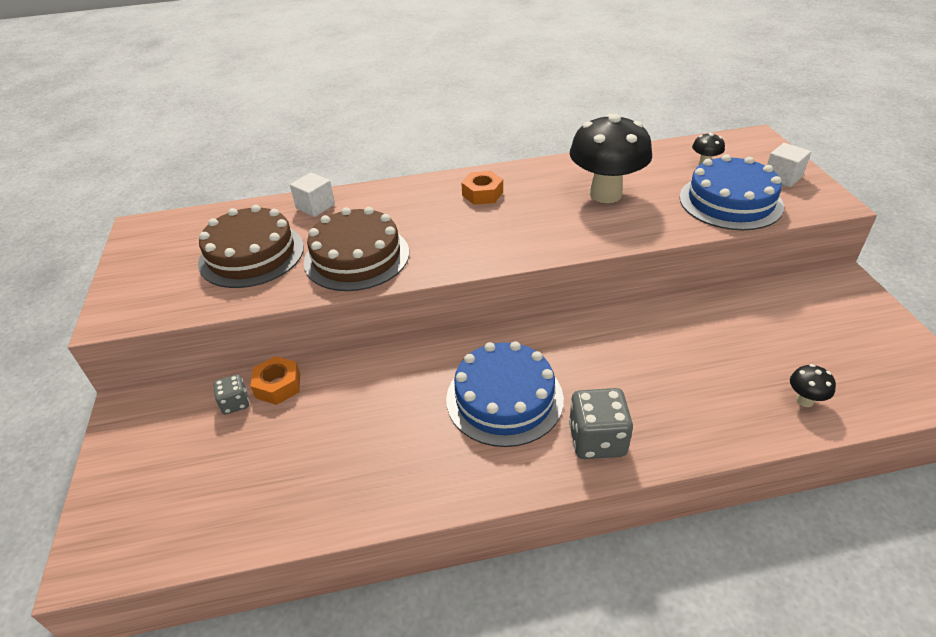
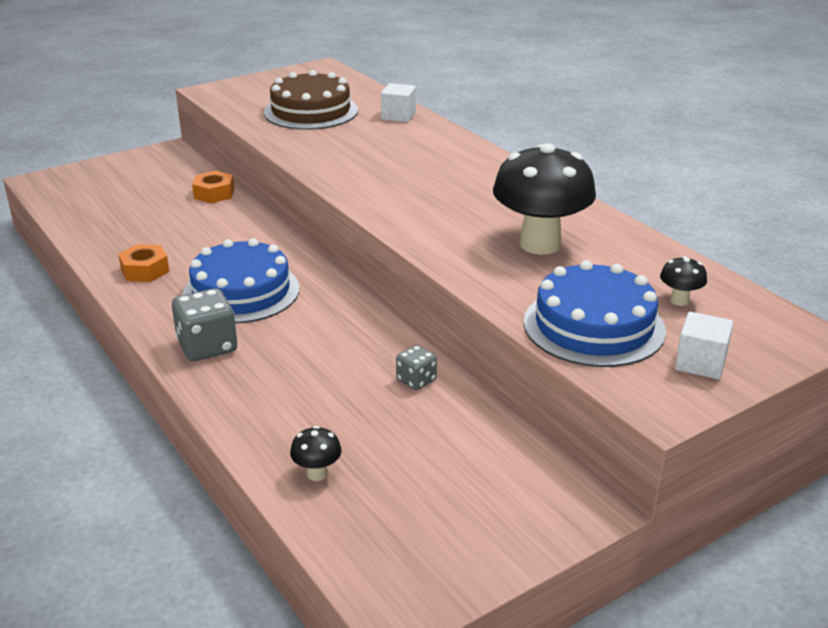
camera: 65 degrees right, 10 degrees down
(235, 403) = (189, 184): grey dice -> grey dice (416, 380)
(356, 257) = (333, 149): brown cake -> none
(482, 194) = (482, 180): orange nut -> orange nut (145, 270)

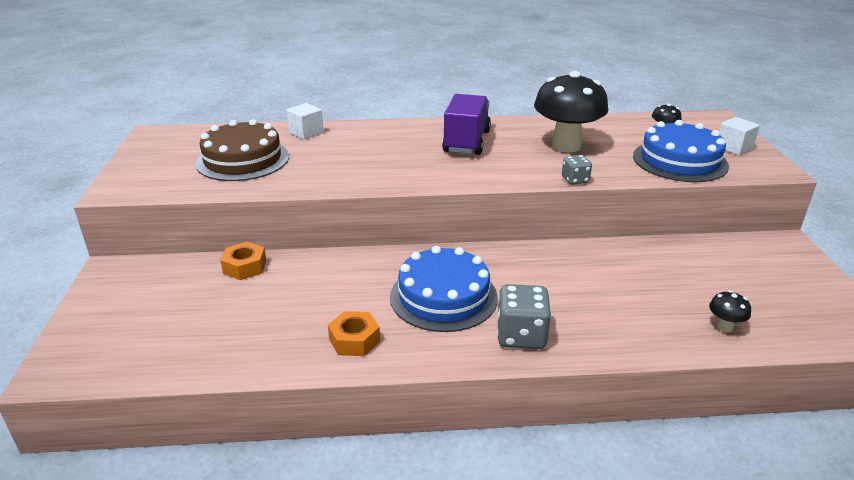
camera: 60 degrees left, 0 degrees up
(416, 380) = (627, 257): grey dice -> grey dice (575, 180)
(476, 189) = (466, 142): none -> purple truck

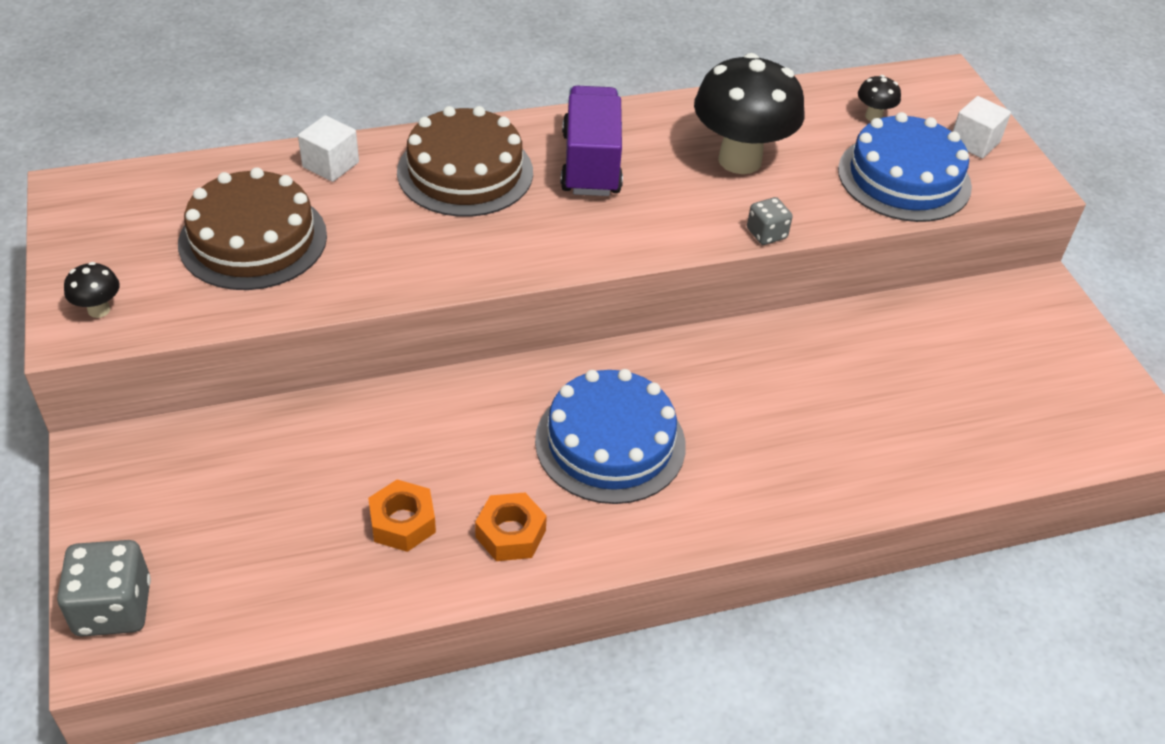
camera: 15 degrees left, 15 degrees up
(245, 267) = (306, 424): orange nut -> orange nut (402, 522)
(385, 140) = (465, 172): none -> brown cake
(521, 335) = (728, 495): grey dice -> grey dice (113, 608)
(724, 327) = (977, 446): black mushroom -> black mushroom (99, 310)

